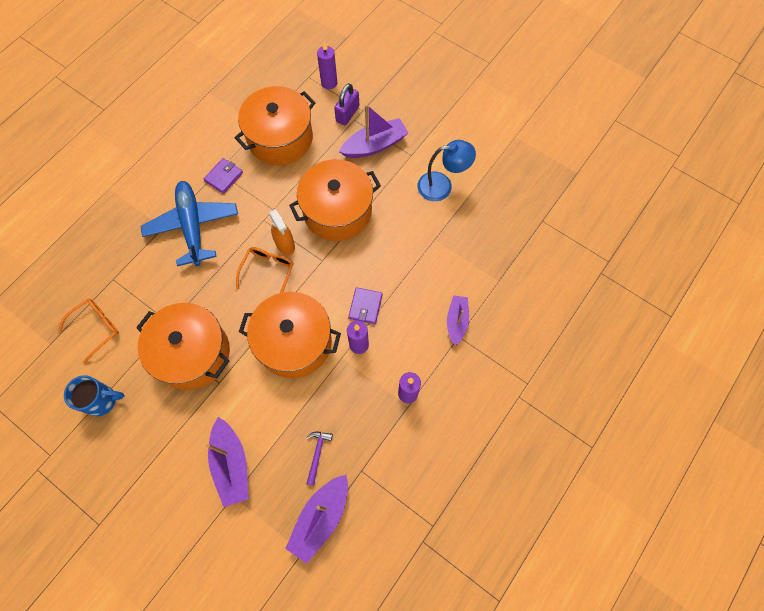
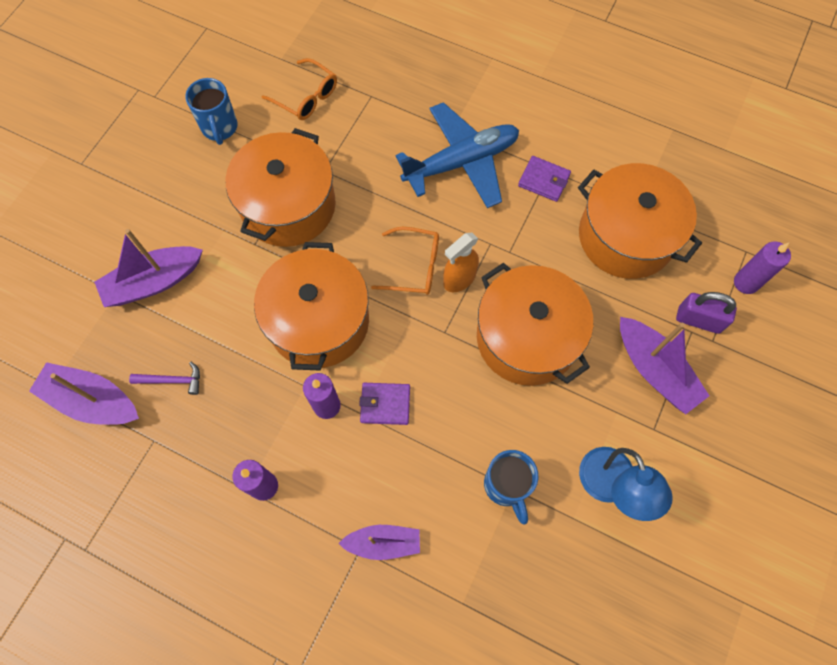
camera: 80 degrees right, 0 degrees up
(432, 243) = (506, 486): none -> blue mug

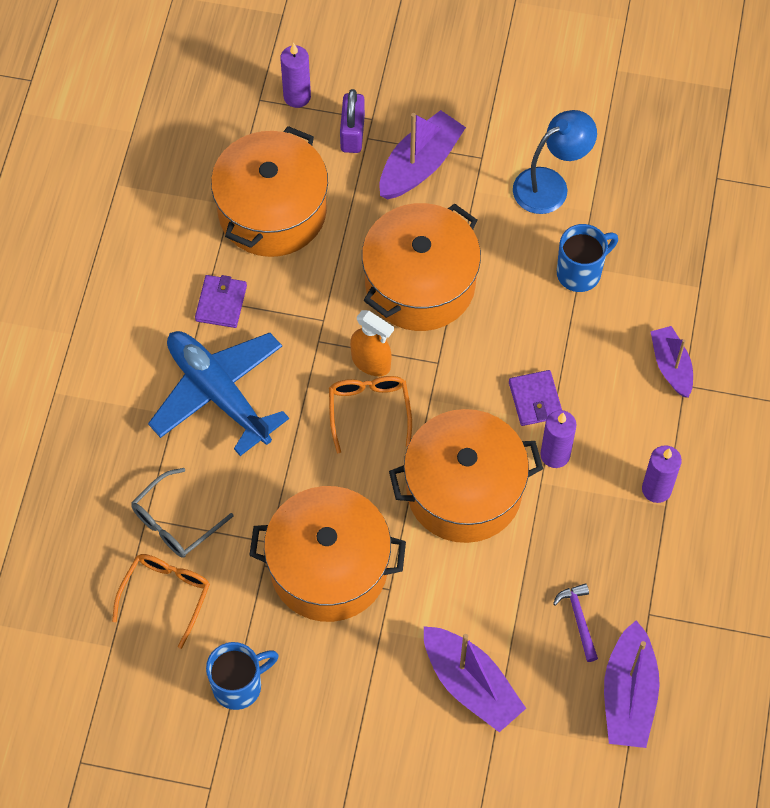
camera: 105 degrees left, 5 degrees down
(362, 113) = (175, 522): none -> grey glasses

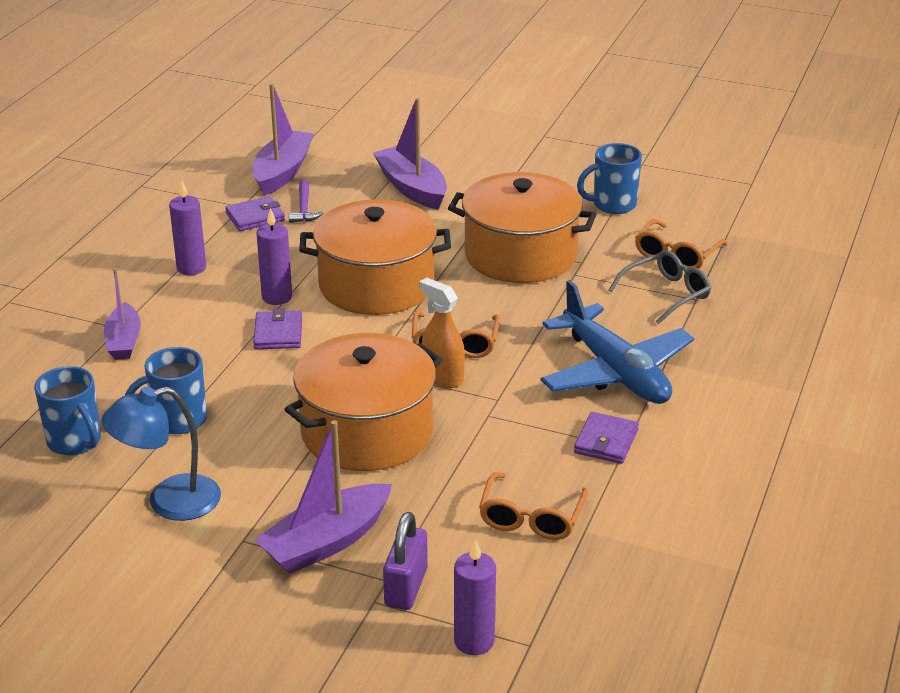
camera: 170 degrees left, 30 degrees down
(272, 211) = (531, 517): orange pot -> orange glasses
(626, 594) = (255, 217): none -> purple wallet
(652, 235) = (75, 442): none -> blue mug

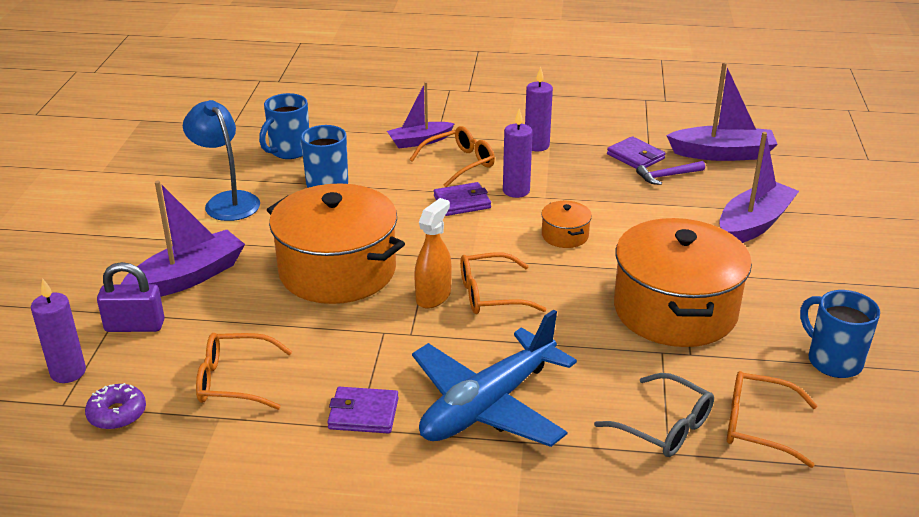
camera: 75 degrees right, 0 degrees up
(195, 322) = (459, 163): none -> orange glasses
(326, 542) = (188, 277): purple boat -> purple boat turned 105 degrees clockwise
(376, 285) = (565, 235): orange pot -> orange pot, size x0.42
(558, 602) = (117, 414): none -> purple donut

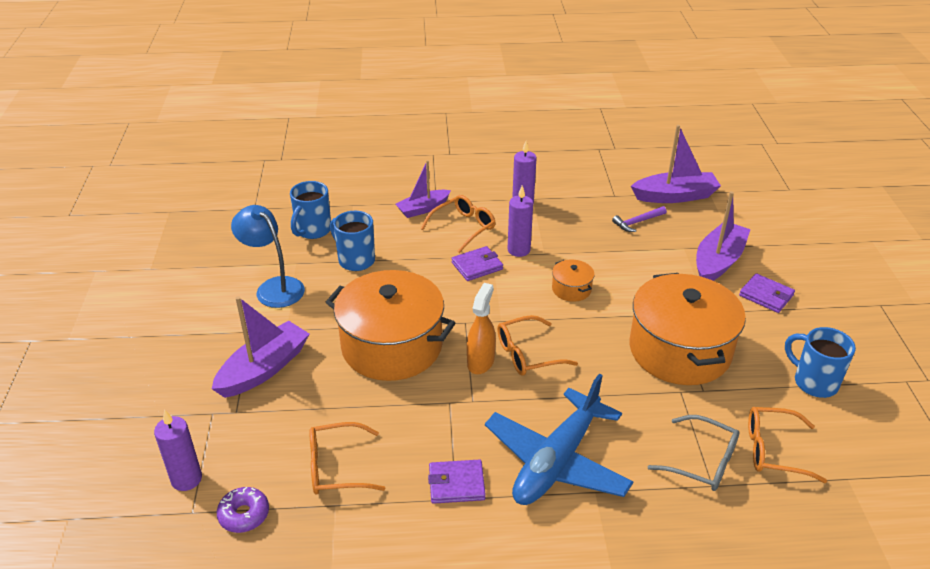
camera: 10 degrees left, 5 degrees up
(135, 326) = (231, 424): purple padlock -> none
(635, 156) = (606, 206): purple wallet -> purple wallet (766, 295)

